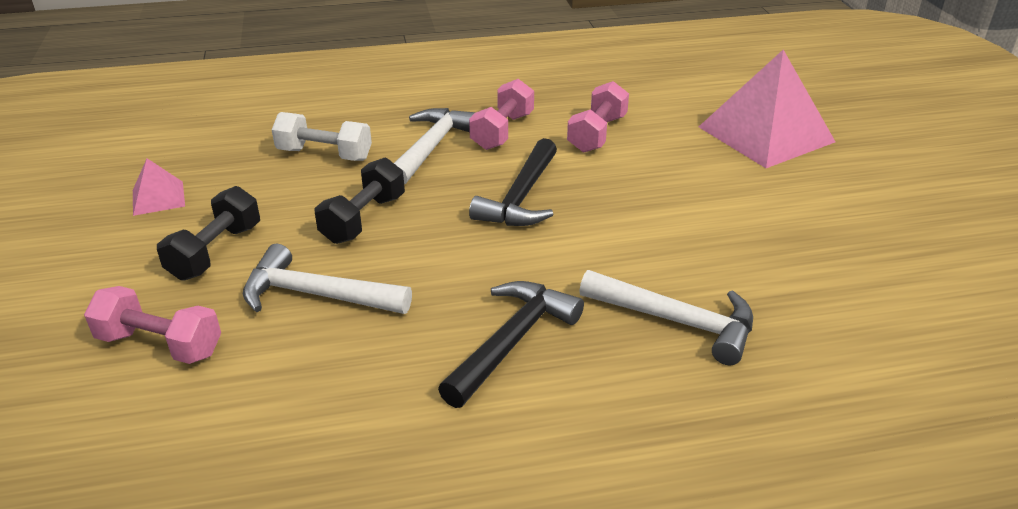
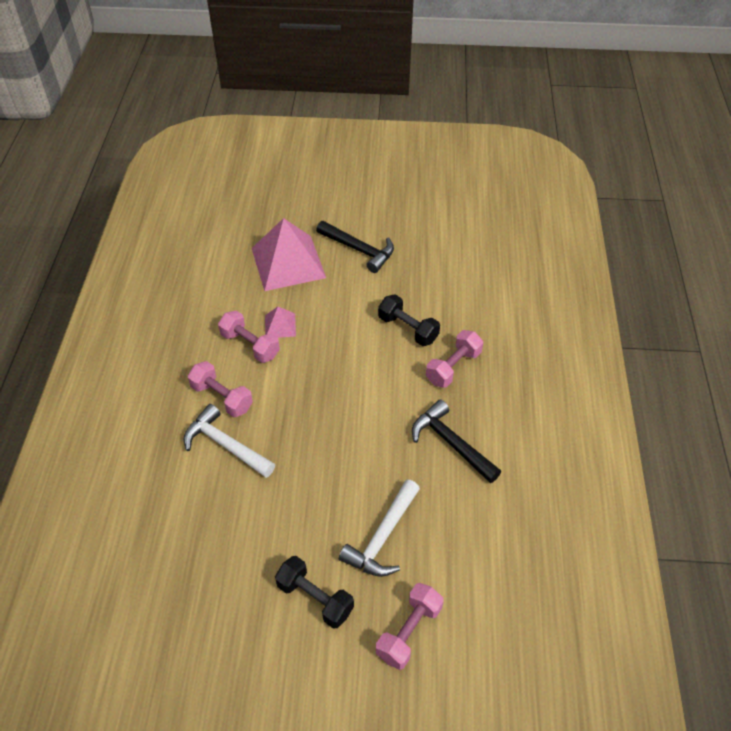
camera: 75 degrees left, 15 degrees up
(158, 198) = (224, 642): pink pyramid -> pink pyramid (280, 325)
(324, 154) = (206, 517): white dumbbell -> none
(363, 219) = (305, 501): black dumbbell -> black dumbbell (408, 329)
(521, 197) = (312, 406): black hammer -> black hammer (359, 250)
(676, 322) = (453, 367): white hammer -> pink dumbbell

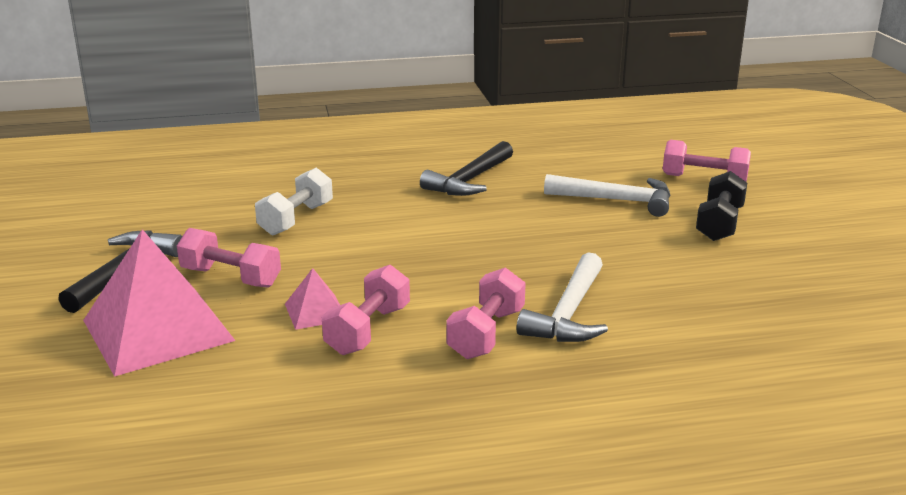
camera: 105 degrees left, 25 degrees down
(408, 329) = (296, 219): black dumbbell -> white dumbbell
(453, 367) = (354, 188): pink dumbbell -> pink dumbbell (231, 278)

